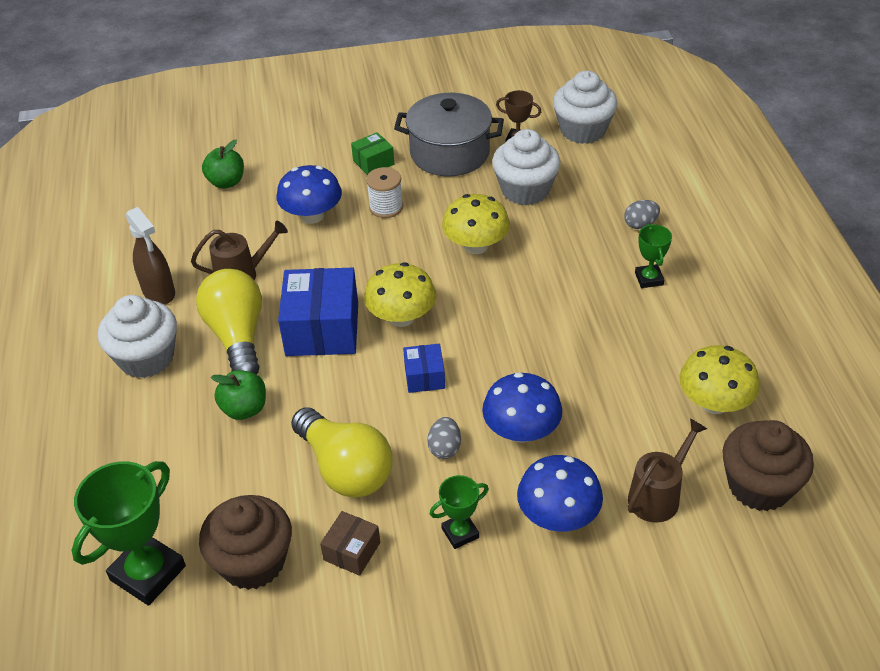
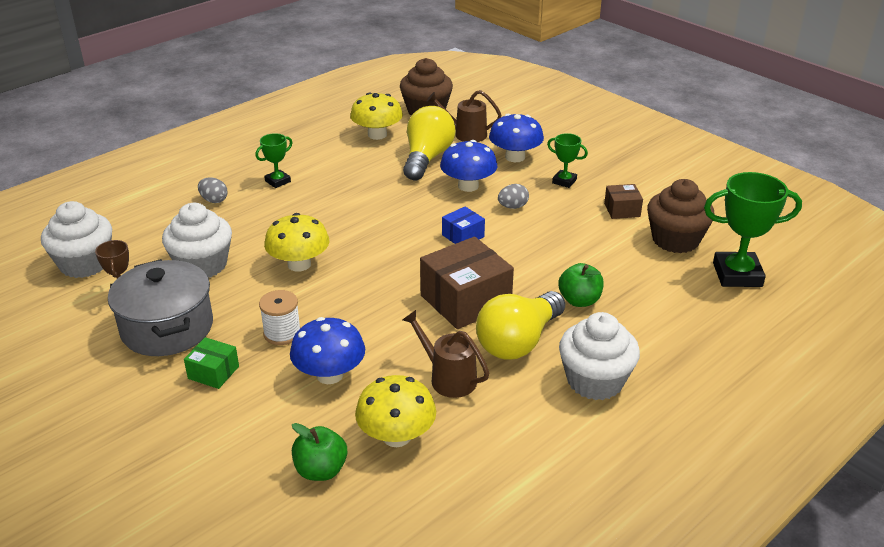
camera: 125 degrees left, 10 degrees down
(159, 292) = (520, 421): brown spray bottle -> none
(322, 329) = (465, 300): blue box -> brown box
(345, 469) = (572, 236): yellow light bulb -> yellow light bulb (427, 158)
(401, 317) = (415, 268): yellow mushroom -> yellow mushroom (396, 436)

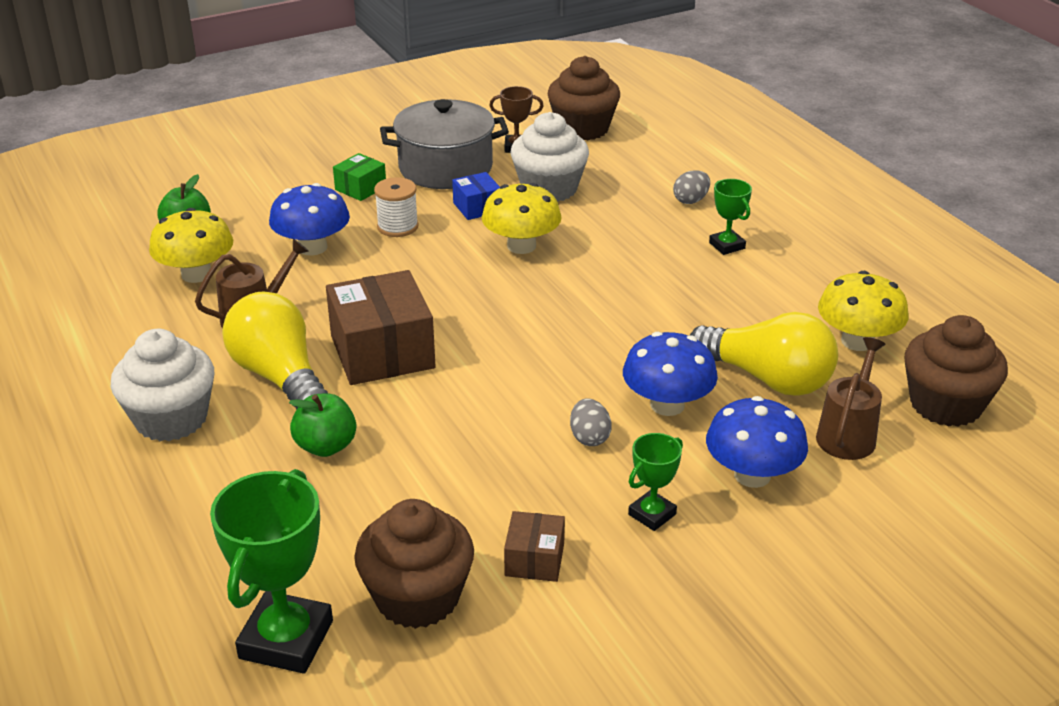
camera: 105 degrees right, 0 degrees up
(84, 264) = (583, 129): white cupcake -> brown cupcake
(463, 236) = (529, 375): blue box -> blue box (477, 207)

